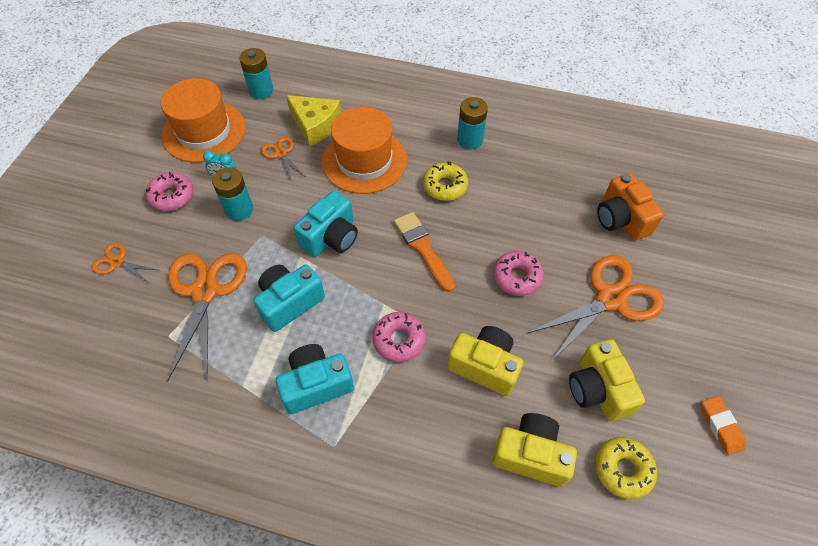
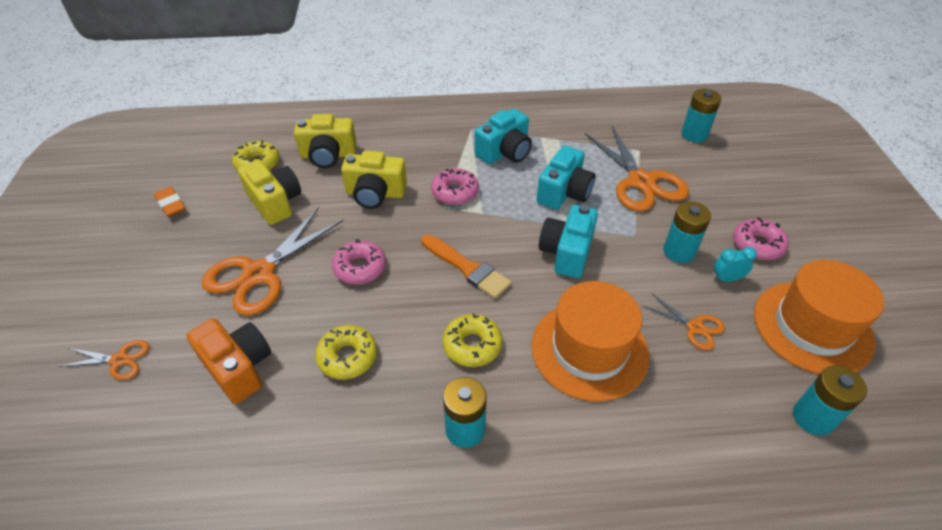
camera: 160 degrees right, 10 degrees down
(88, 339) = (694, 134): none -> turquoise battery
(117, 262) = (736, 181): orange scissors -> orange scissors (119, 360)
(315, 125) = (689, 383): yellow cheese -> none
(538, 204) = (347, 357): none -> yellow donut

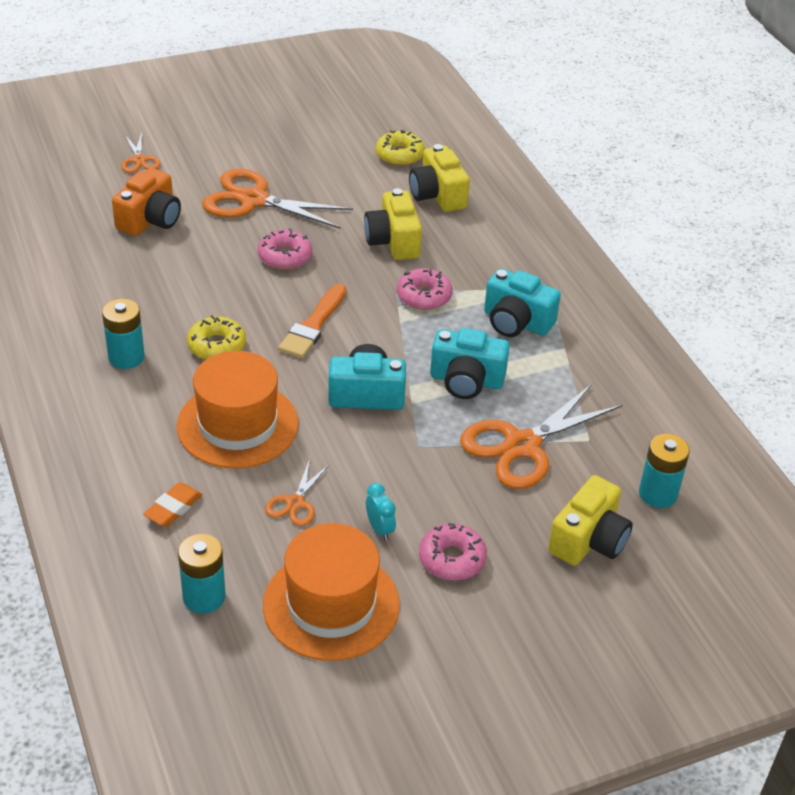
camera: 70 degrees right, 5 degrees down
(171, 205) = (317, 125): orange eraser -> orange eraser (173, 508)
(275, 202) = (349, 182): yellow camera -> yellow camera (588, 540)
(347, 357) = (179, 274): yellow donut -> none
(679, 251) = (408, 486): turquoise battery -> none

